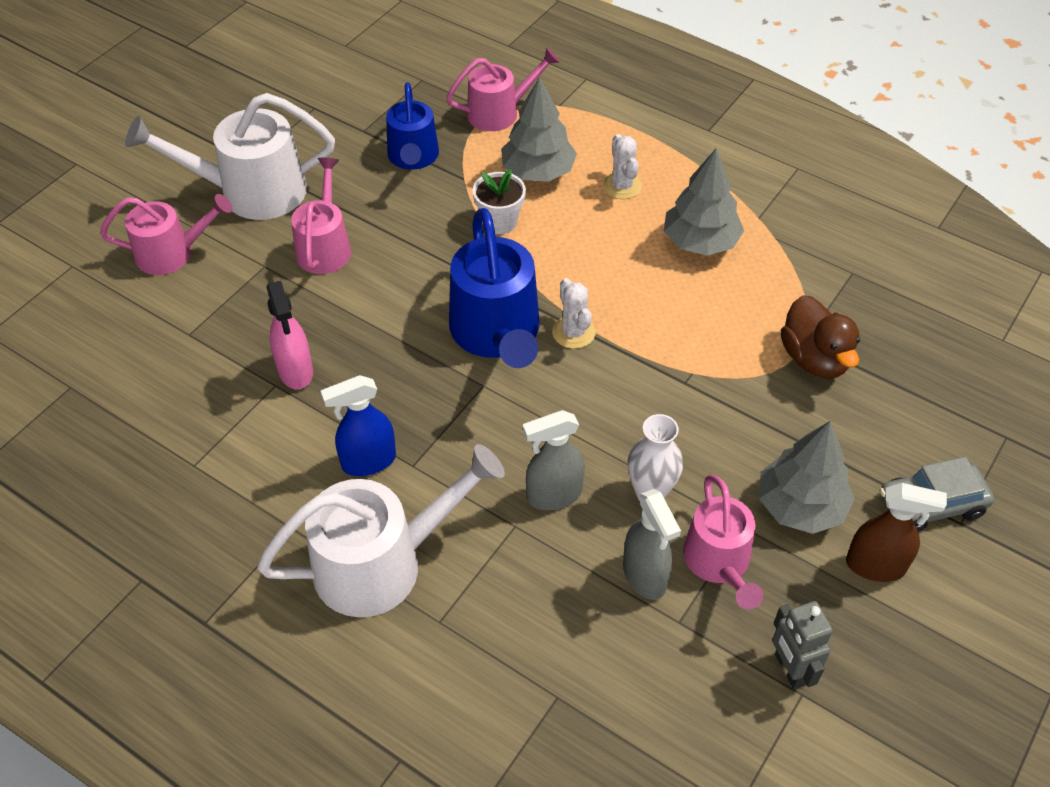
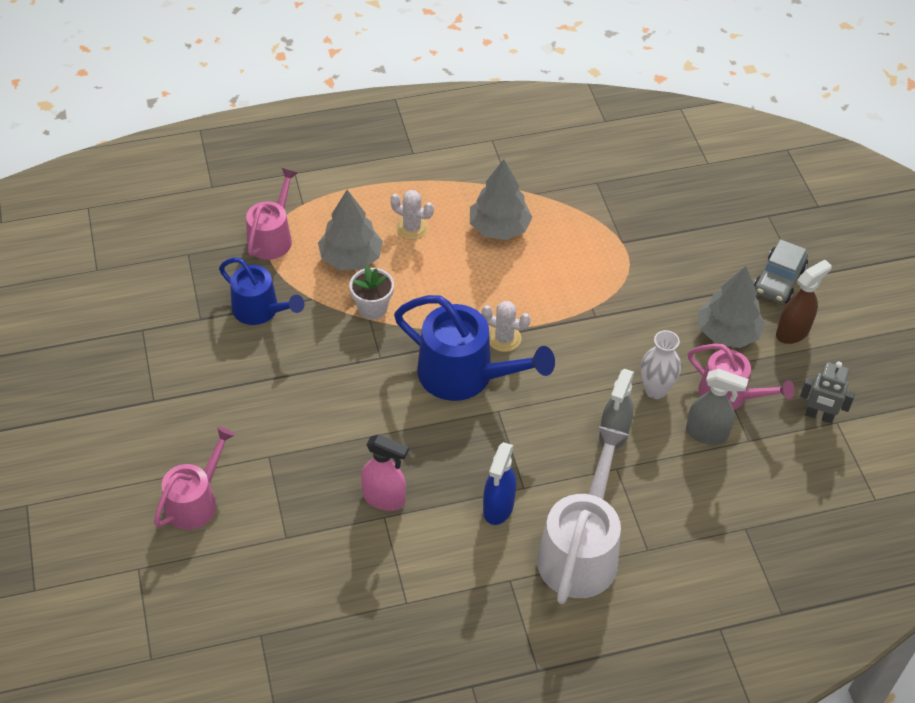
camera: 50 degrees left, 0 degrees up
(251, 192) = (186, 419): white watering can -> none
(325, 246) = (289, 412): pink watering can -> none
(814, 359) = (639, 248): brown duck -> none

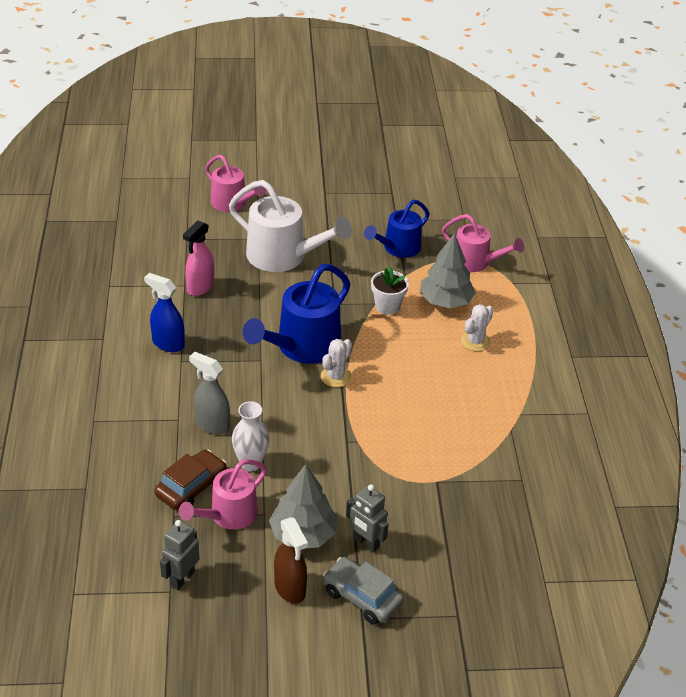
camera: 100 degrees right, 10 degrees down
(499, 228) = (468, 397): grey tree -> none
(580, 550) = (110, 381): white watering can -> white watering can (283, 256)
(707, 434) = (191, 487): grey spray bottle -> brown car
(718, 285) = (365, 543): none -> grey robot

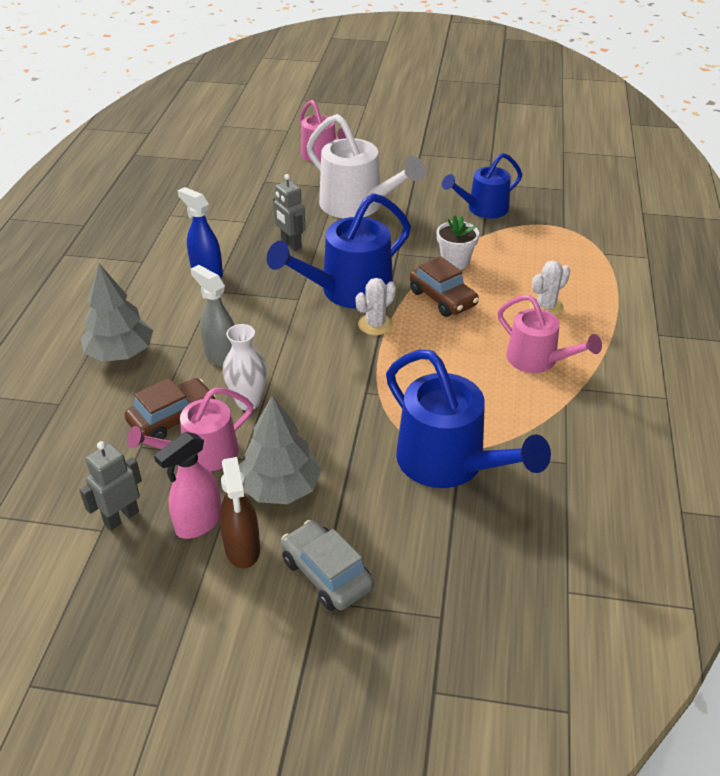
camera: 15 degrees right, 0 degrees up
(200, 287) = (261, 225): pink spray bottle -> pink spray bottle (198, 523)
(365, 543) = (351, 509): grey robot -> grey robot (291, 244)
(386, 344) = (443, 298): none -> brown car
(431, 493) = (449, 463): none -> blue watering can
(445, 301) = (521, 264): grey tree -> grey tree (120, 353)
(475, 262) = (566, 230): pink watering can -> pink watering can (538, 360)

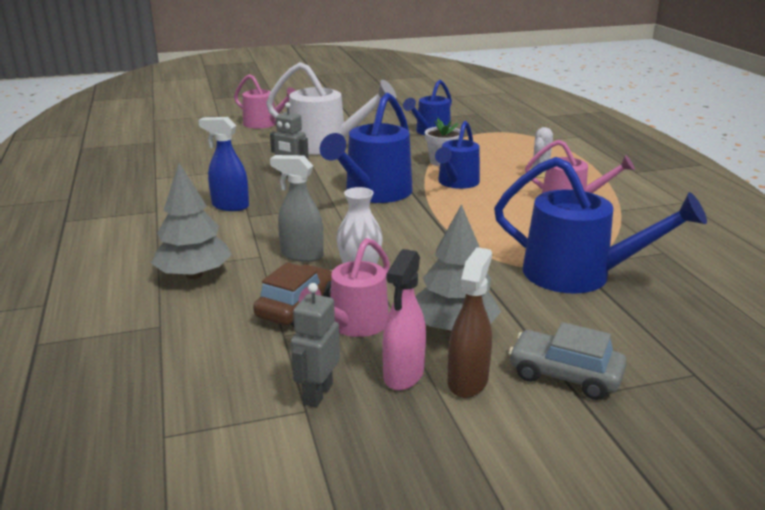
camera: 25 degrees left, 15 degrees down
(242, 549) = (468, 381): brown spray bottle -> brown spray bottle turned 120 degrees counterclockwise
(375, 324) = (419, 207): white cactus -> none
(443, 298) = (456, 183): brown car -> blue watering can

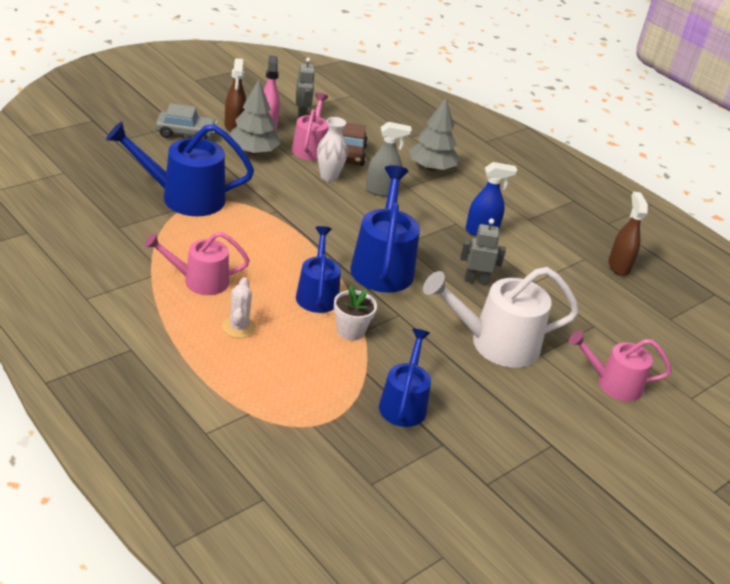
camera: 150 degrees right, 10 degrees up
(132, 170) = (618, 266): none -> brown spray bottle

